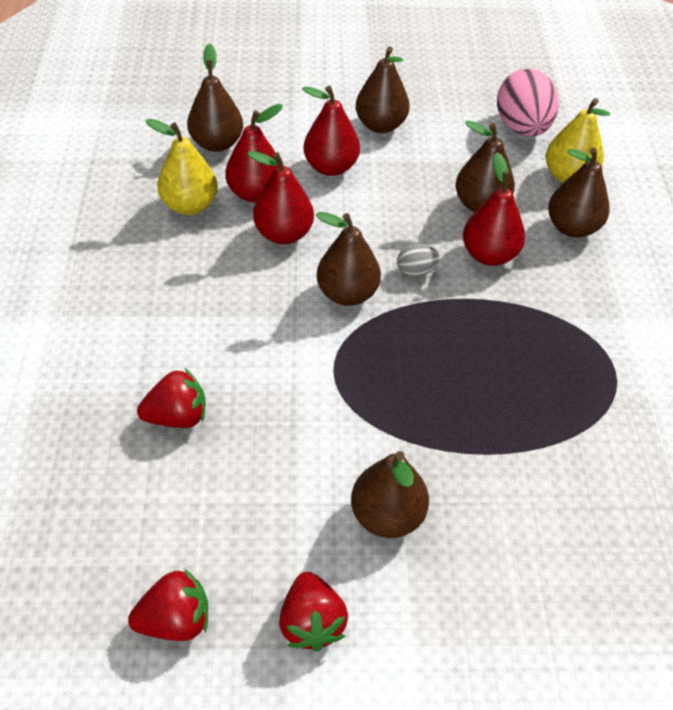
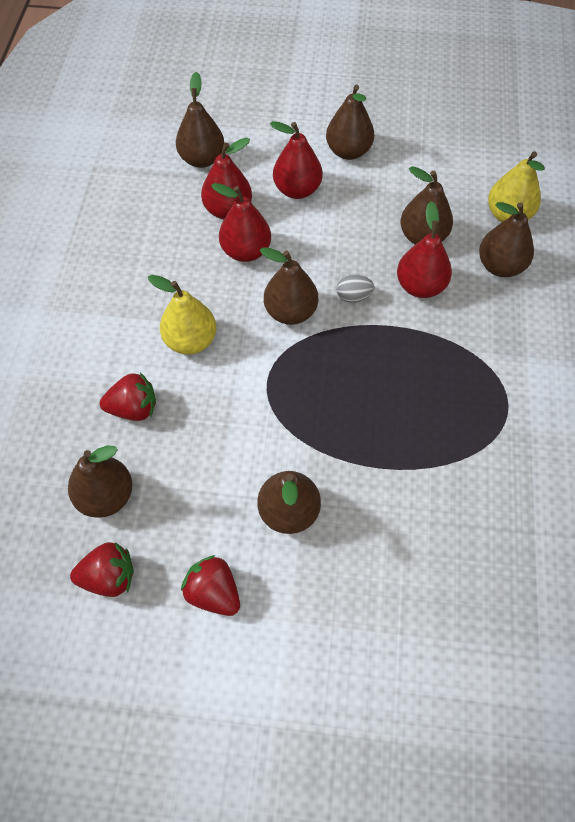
camera: 10 degrees right, 10 degrees up
(158, 522) = (106, 496): none -> brown pear
(190, 205) = (170, 217): yellow pear -> yellow pear (190, 341)
(311, 622) = (213, 592): red strawberry -> red strawberry turned 135 degrees clockwise
(522, 128) = (476, 163): pink egg -> none

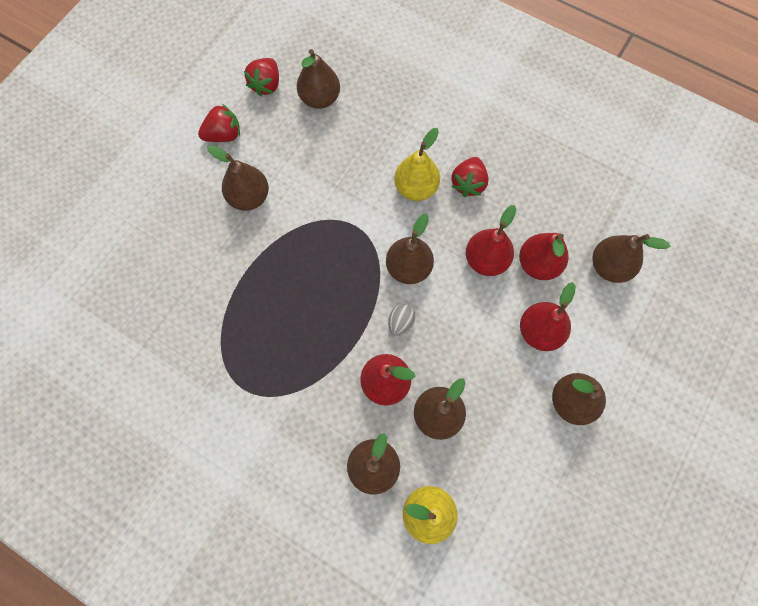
camera: 115 degrees right, 10 degrees up
(133, 408) = (376, 134): red strawberry -> red strawberry (468, 184)

